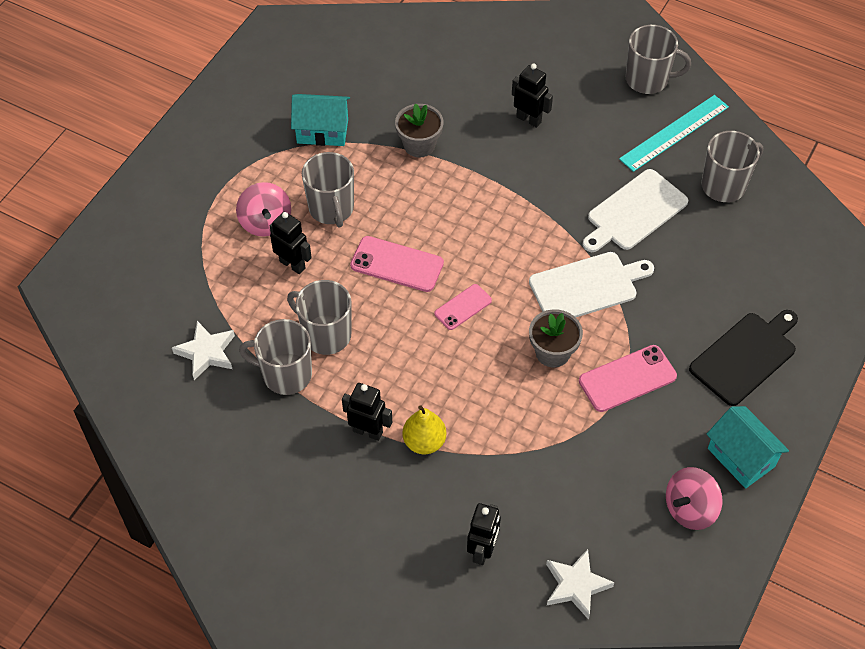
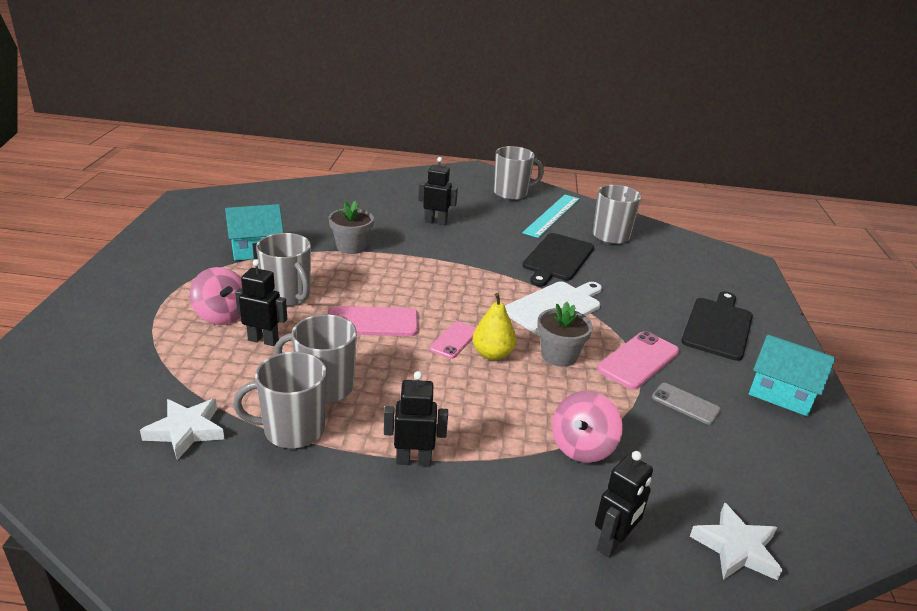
camera: 25 degrees left, 25 degrees down
(424, 442) = (481, 454): yellow pear -> yellow pear (492, 354)
(482, 550) = (613, 543): black robot -> black robot turned 45 degrees clockwise
(634, 212) = (557, 259): white cutting board -> black cutting board
(637, 441) = (685, 404): none -> grey phone
(690, 509) = (778, 445): pink spinning top -> pink spinning top (582, 447)

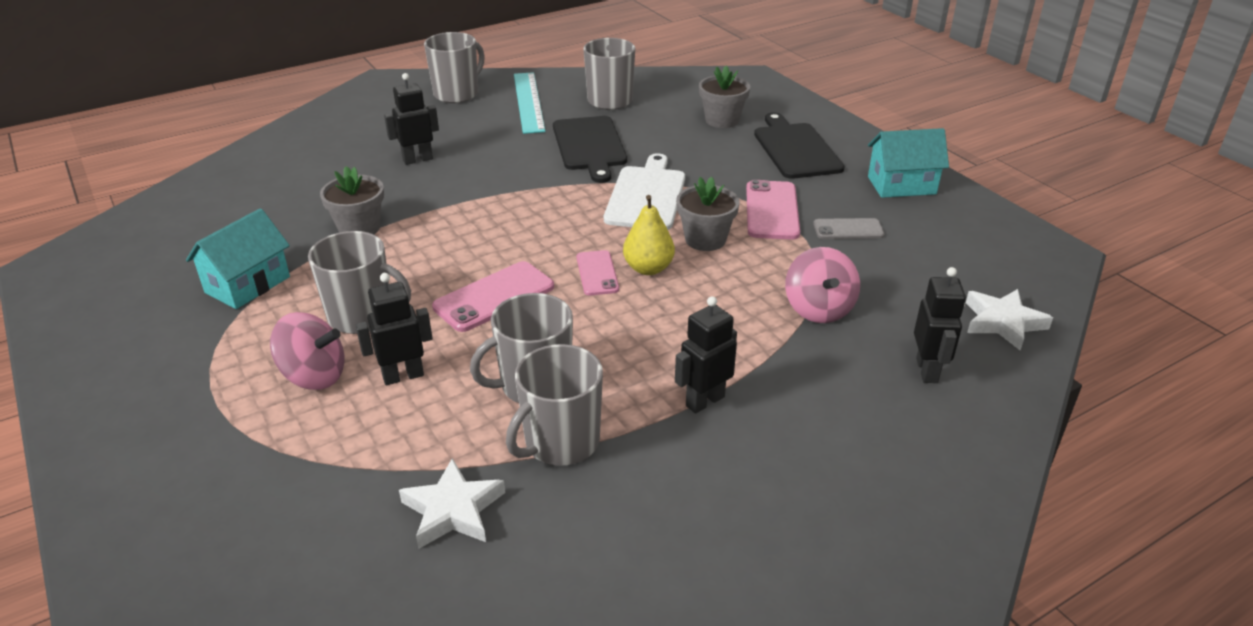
camera: 35 degrees left, 5 degrees up
(682, 282) = (722, 120): none -> grey flower pot

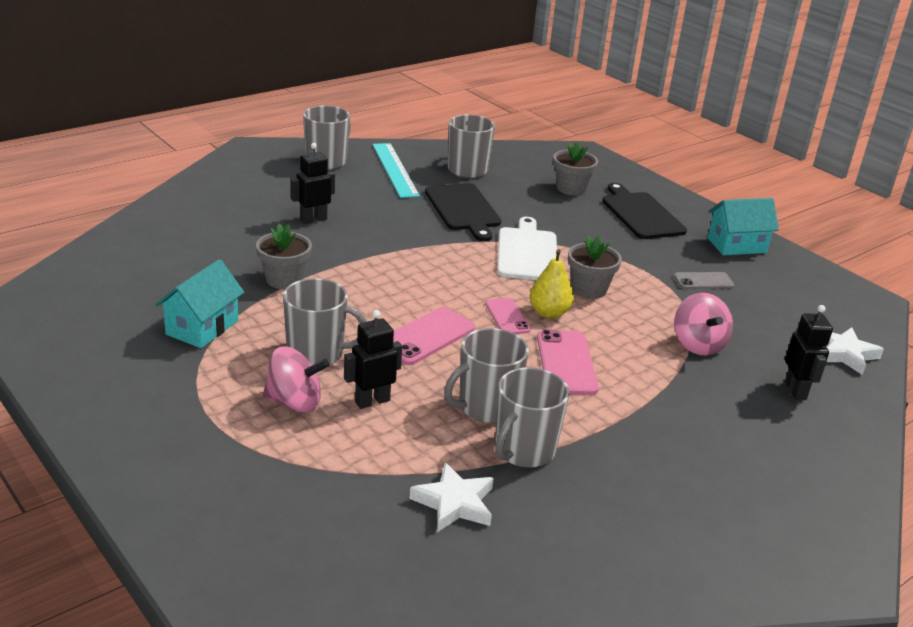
camera: 10 degrees left, 5 degrees down
(704, 401) = (629, 416): black robot -> none
(771, 210) = (636, 265): pink phone -> pink phone (566, 363)

